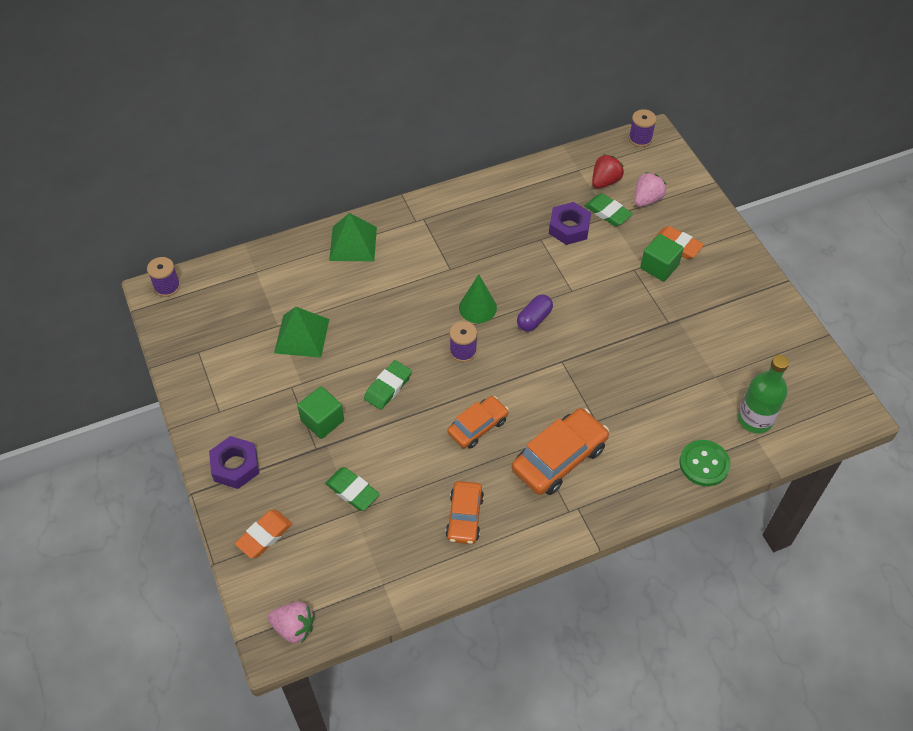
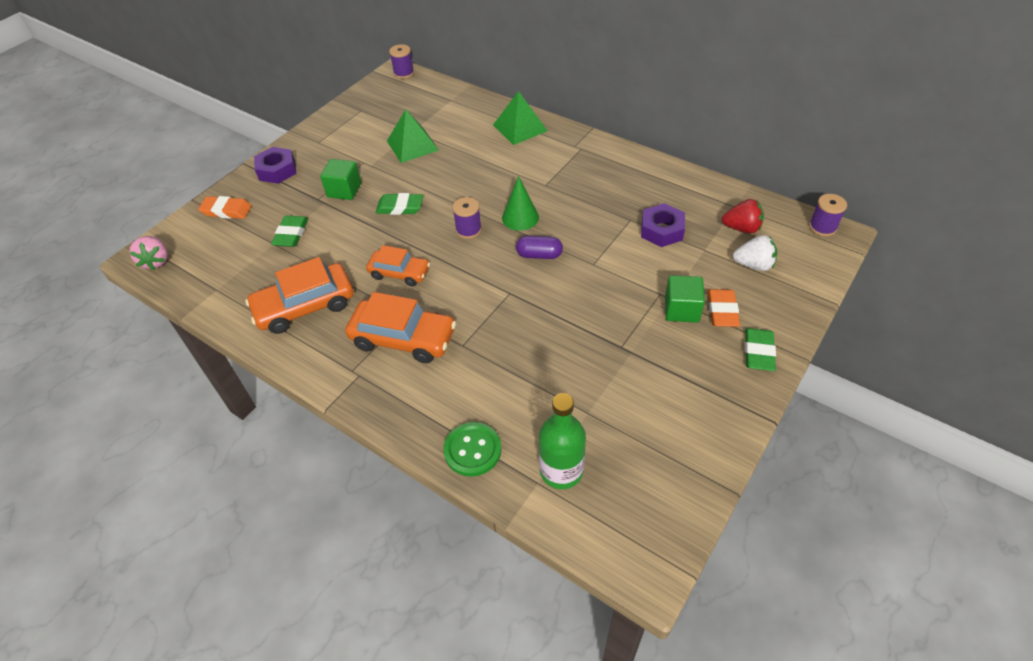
camera: 60 degrees right, 5 degrees down
(464, 517) = (305, 306): orange car -> orange car, size x1.58
(608, 212) = (707, 246): green eraser -> green eraser (758, 352)
(647, 199) = (753, 265): pink strawberry -> white strawberry

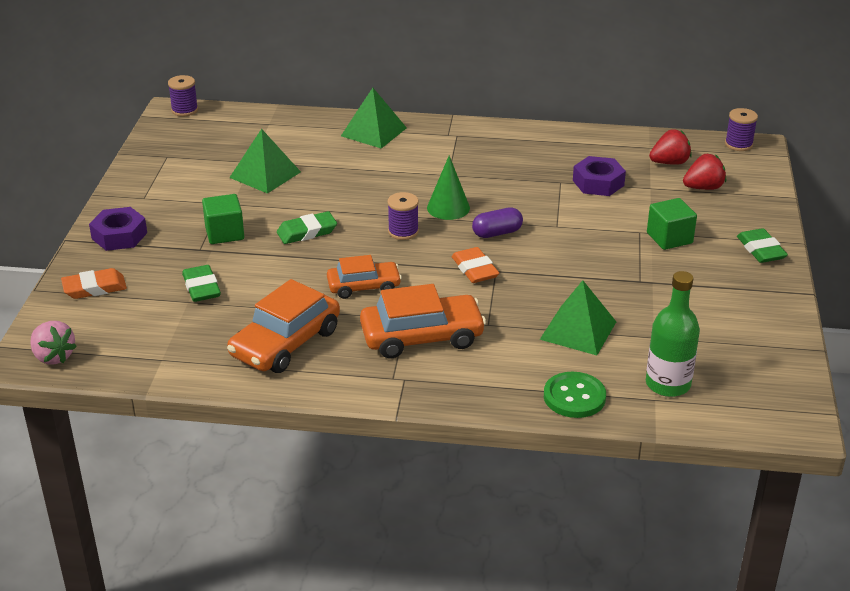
camera: 30 degrees left, 15 degrees down
(529, 380) = (578, 330): none -> green pyramid
(722, 311) = (705, 229): orange eraser -> orange eraser (475, 269)
(753, 265) = (703, 188): white strawberry -> red strawberry

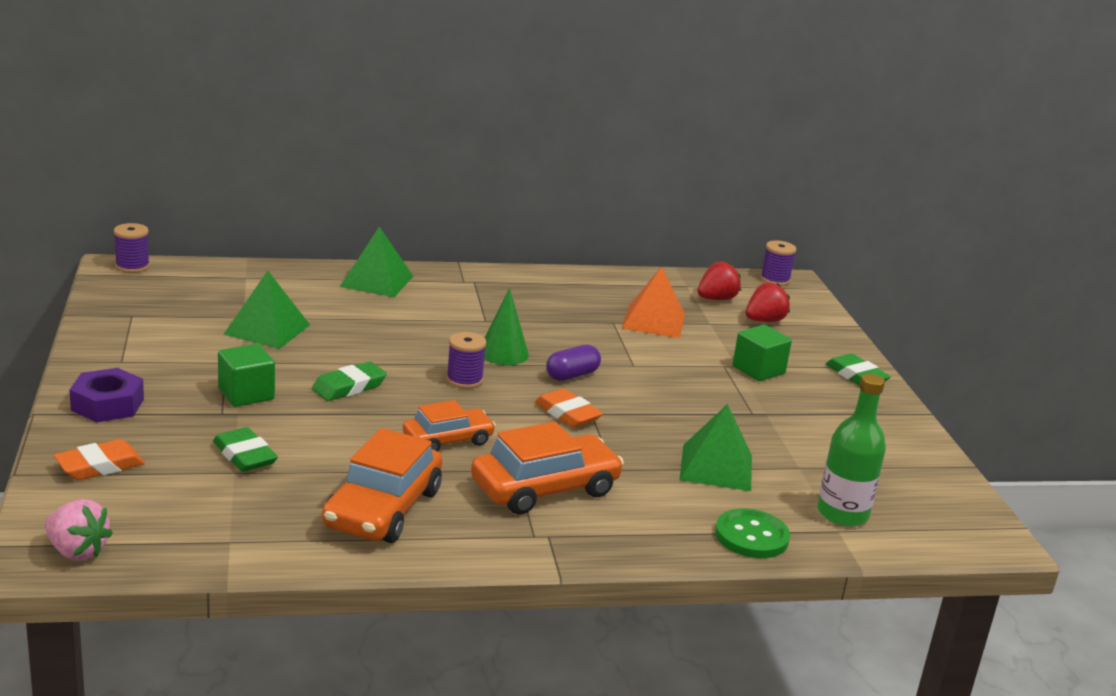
camera: 20 degrees left, 10 degrees down
(598, 183) = (653, 321): purple nut -> orange pyramid

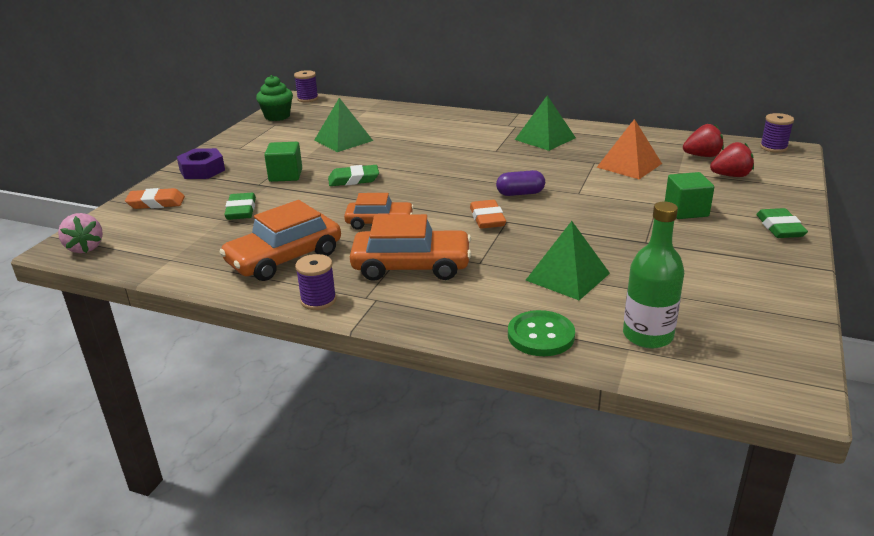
camera: 35 degrees right, 5 degrees up
(119, 301) = (277, 116): none -> green cupcake
(376, 281) = (447, 119): green pyramid -> green pyramid (545, 138)
(464, 380) = (436, 186): purple spool -> purple spool (318, 300)
(503, 353) = (484, 172): green cone -> none

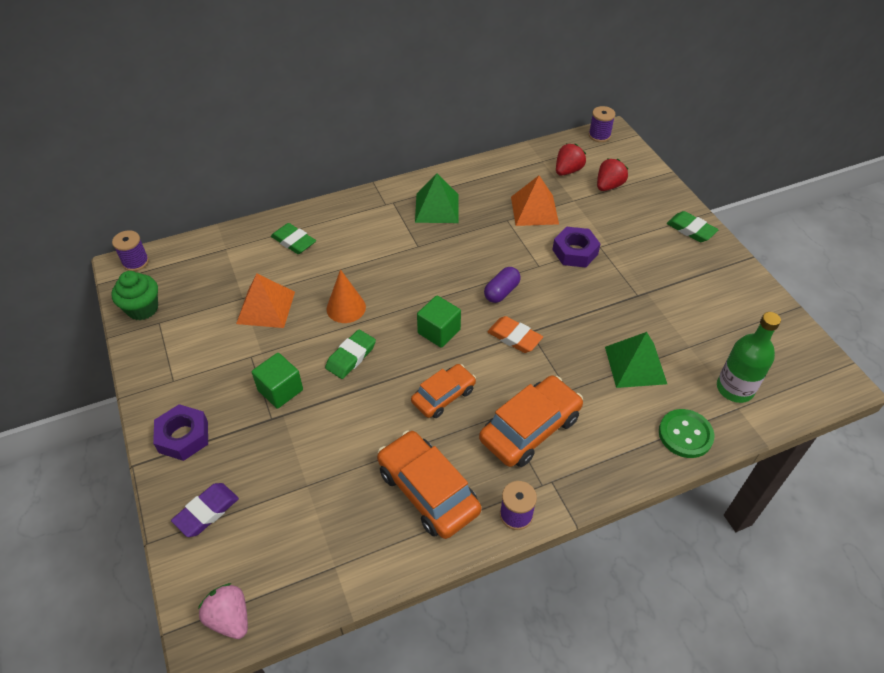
camera: 45 degrees left, 20 degrees up
(85, 248) = (230, 618): pink strawberry -> pink strawberry turned 150 degrees counterclockwise
(156, 203) = (206, 512): orange eraser -> purple eraser
(241, 210) = (307, 463): green eraser -> green eraser (294, 241)
(284, 258) = (428, 491): orange car -> orange car turned 135 degrees clockwise
(343, 140) = (265, 307): green pyramid -> orange pyramid
(391, 158) = (346, 308): none -> orange cone
(626, 198) = (575, 252): none -> purple nut
(686, 211) = (624, 244): green cube -> green cube (439, 331)

